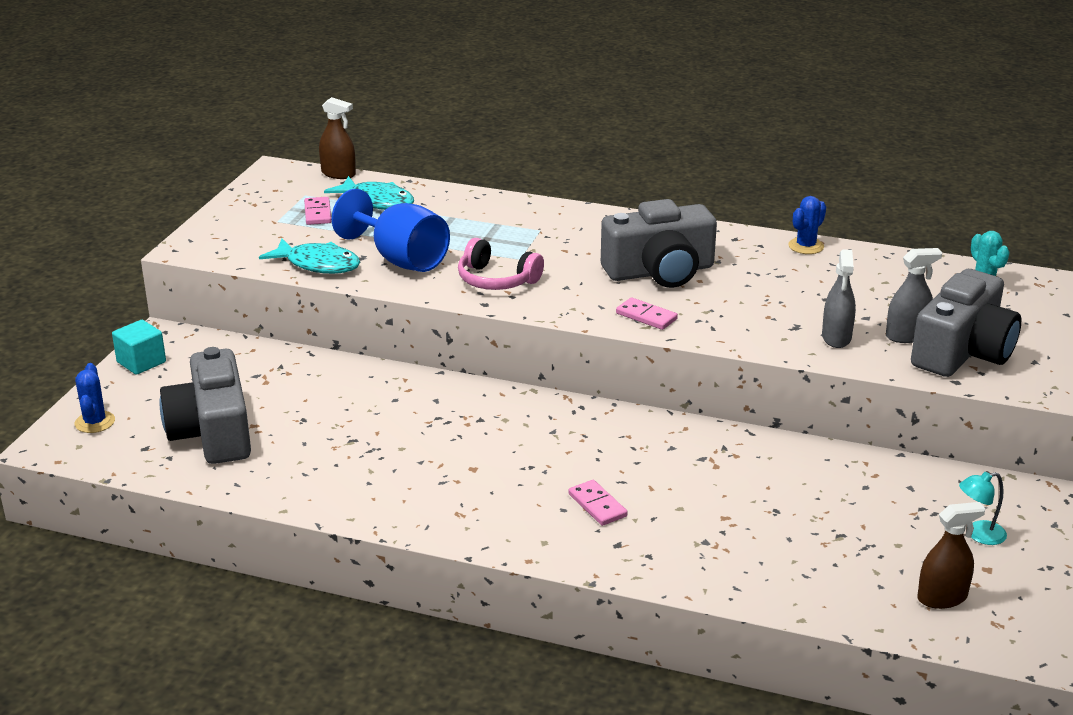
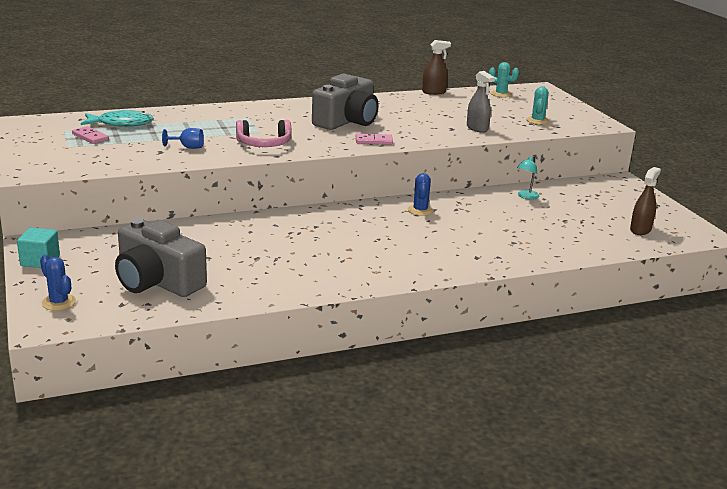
camera: 40 degrees left, 5 degrees down
(318, 264) = (137, 161): turquoise fish -> none
(338, 174) = (69, 116): brown spray bottle -> brown spray bottle (434, 92)
(400, 259) = (187, 147): blue goblet -> blue goblet, size x0.45
(597, 505) = (440, 244): pink domino -> none
(806, 246) = (399, 96): blue cactus -> blue cactus (420, 210)
(906, 336) = (505, 120): grey spray bottle -> none
(962, 351) = (537, 121): grey camera -> turquoise cactus
(978, 535) = (615, 202): turquoise lamp -> turquoise lamp (526, 196)

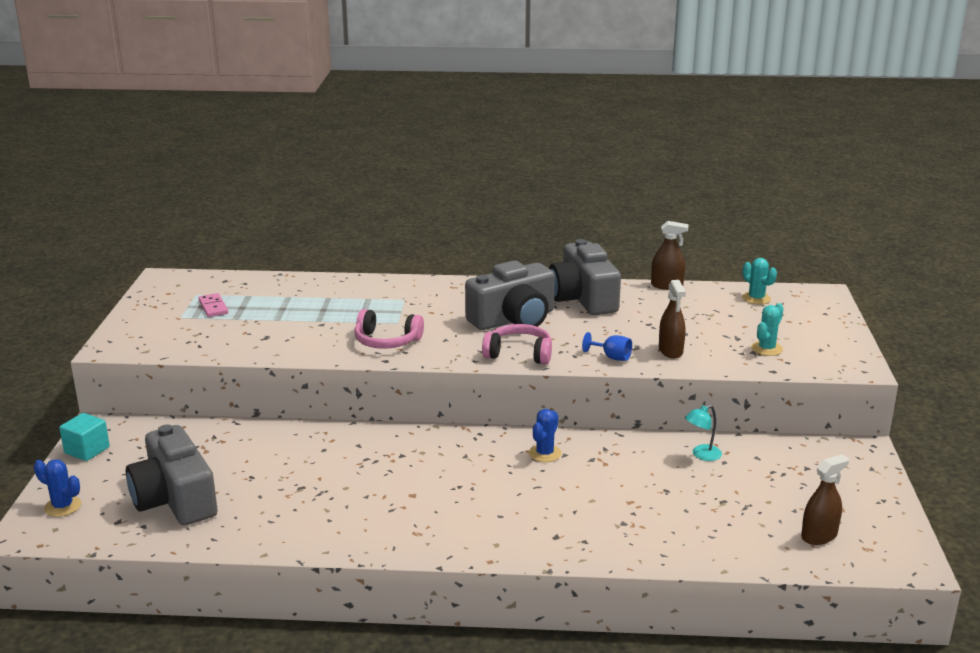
camera: 25 degrees right, 0 degrees up
(58, 302) = (63, 506): blue cactus -> blue cactus turned 45 degrees counterclockwise
(121, 124) = (260, 292): turquoise fish -> none
(187, 147) = (300, 335): blue goblet -> blue goblet (611, 357)
(374, 141) = (519, 354): pink domino -> pink headphones
(383, 104) = (583, 298): none -> grey camera
(477, 128) = (670, 351): grey spray bottle -> brown spray bottle

